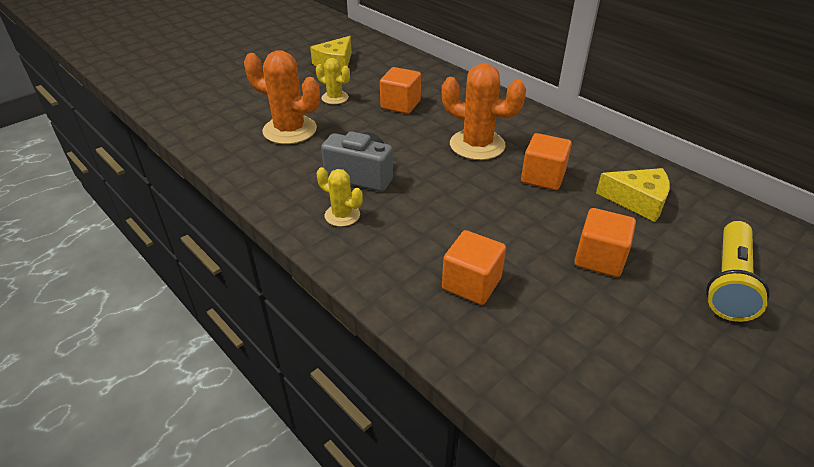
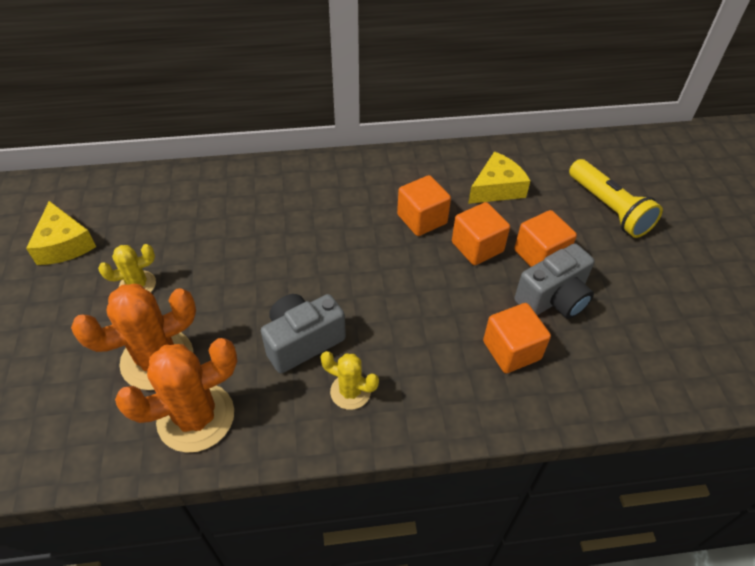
camera: 55 degrees left, 10 degrees up
(342, 215) = (350, 391): yellow cactus -> yellow cactus turned 45 degrees clockwise
(400, 105) = (213, 240): orange cube -> orange cube (477, 247)
(477, 145) = (338, 229): orange cactus -> orange cactus (196, 417)
(560, 287) = (553, 299): none -> grey camera

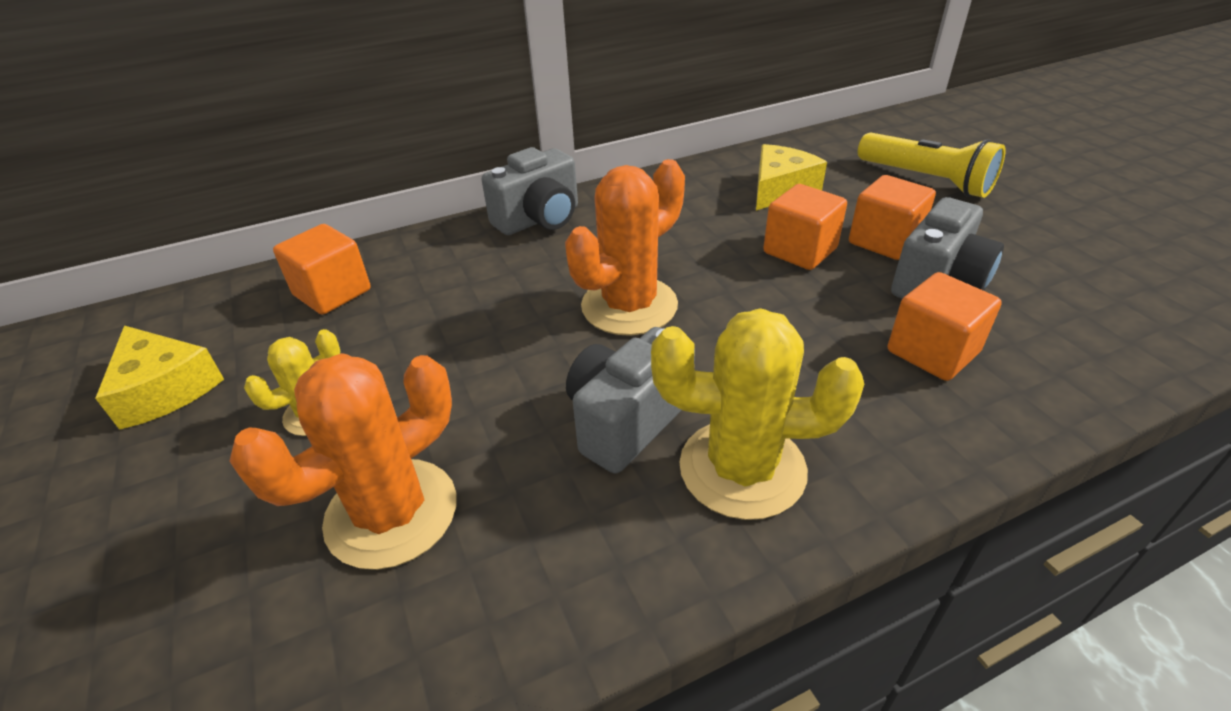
camera: 15 degrees left, 10 degrees down
(196, 417) = (502, 586): orange cactus -> orange cactus (629, 306)
(319, 172) = (539, 219): none -> grey camera
(350, 391) = (742, 469): yellow cactus -> yellow cactus, size x1.82
(422, 219) = (708, 238): orange cube -> orange cube (332, 292)

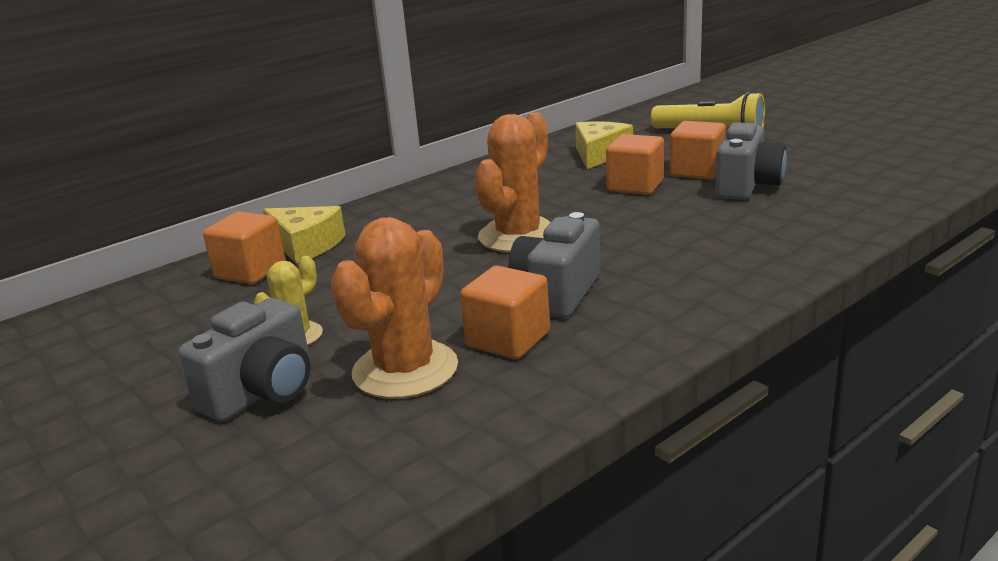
camera: 15 degrees left, 15 degrees down
(164, 389) = (141, 349): yellow cheese -> yellow cheese (306, 245)
(539, 219) = (406, 201): grey camera -> grey camera (262, 392)
(742, 469) = (657, 299): yellow cactus -> none
(932, 352) = (760, 221): orange cube -> orange cube (508, 339)

